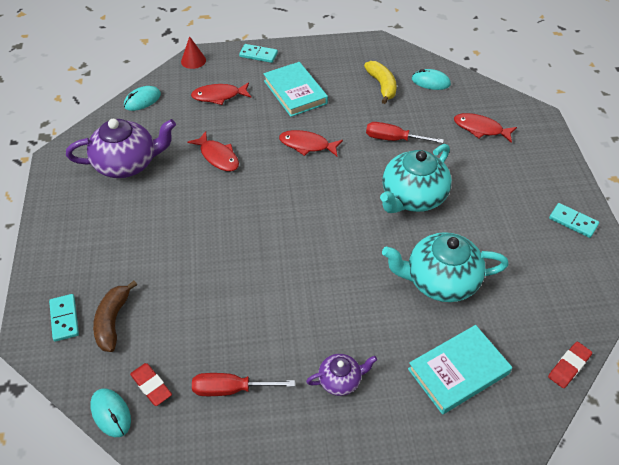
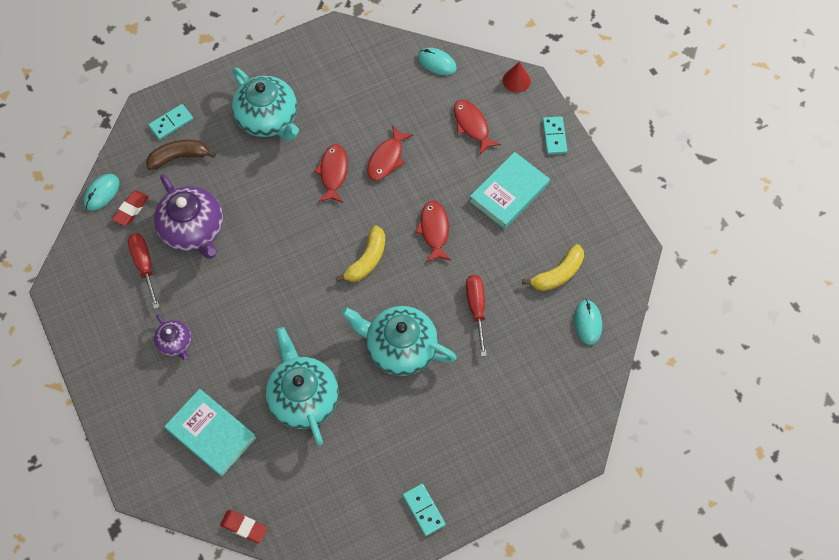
camera: 70 degrees right, 15 degrees up
(118, 231) = (268, 119): none -> turquoise teapot
(127, 163) = (349, 89): purple teapot -> purple teapot (194, 230)
(315, 197) = (367, 260): none -> yellow banana
(480, 129) = (529, 392): red fish -> red fish (333, 173)
(573, 222) = (423, 510): turquoise domino -> turquoise domino turned 45 degrees counterclockwise

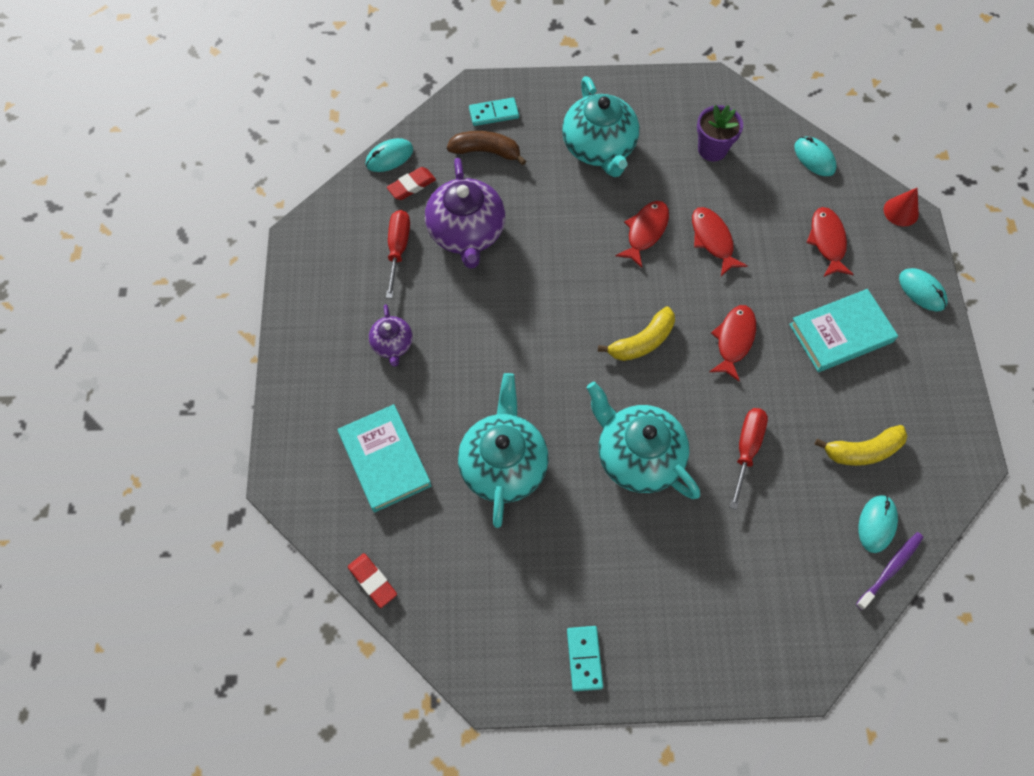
camera: 25 degrees right, 0 degrees up
(357, 86) = (712, 149): none -> purple flower pot
(387, 158) = (712, 240): red fish -> red fish turned 105 degrees clockwise
(554, 136) = (922, 291): turquoise domino -> turquoise mouse
(609, 350) = (890, 569): none -> purple toothbrush

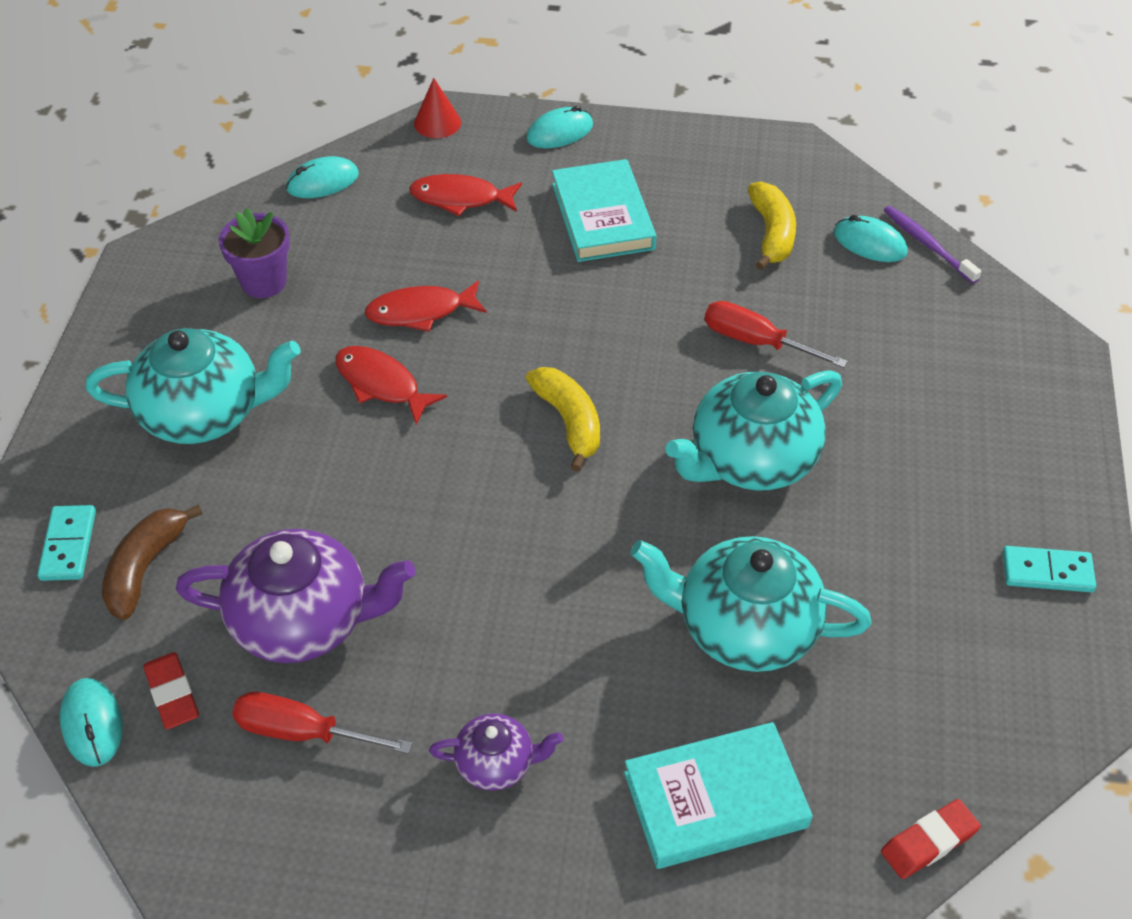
camera: 80 degrees left, 15 degrees down
(734, 340) = (589, 321): red fish -> none

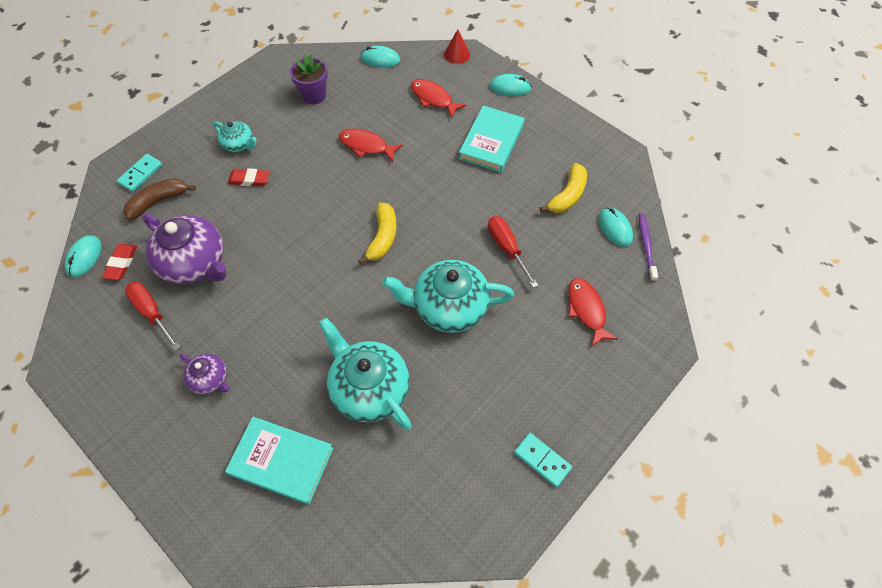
camera: 35 degrees right, 10 degrees up
(205, 413) = (239, 144): turquoise teapot -> turquoise teapot, size x0.52
(381, 384) = (319, 172): red fish -> red fish (586, 310)
(929, 842) = (355, 552): red eraser -> red eraser (249, 179)

